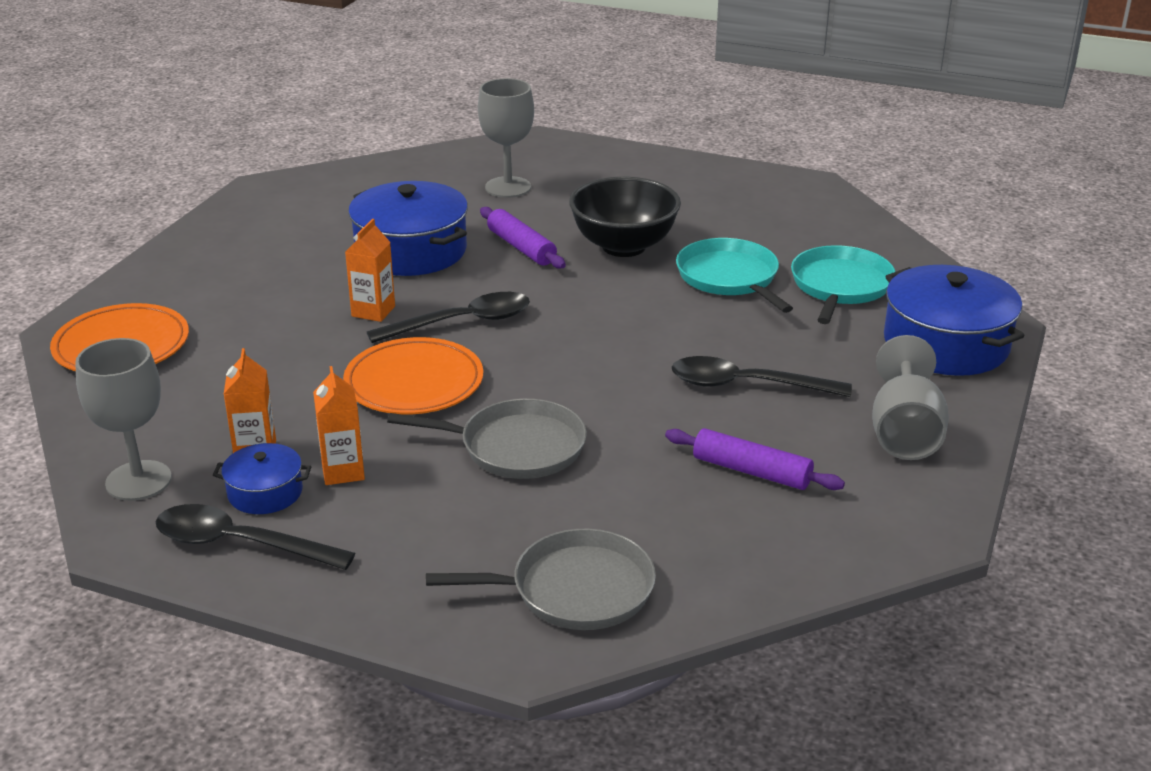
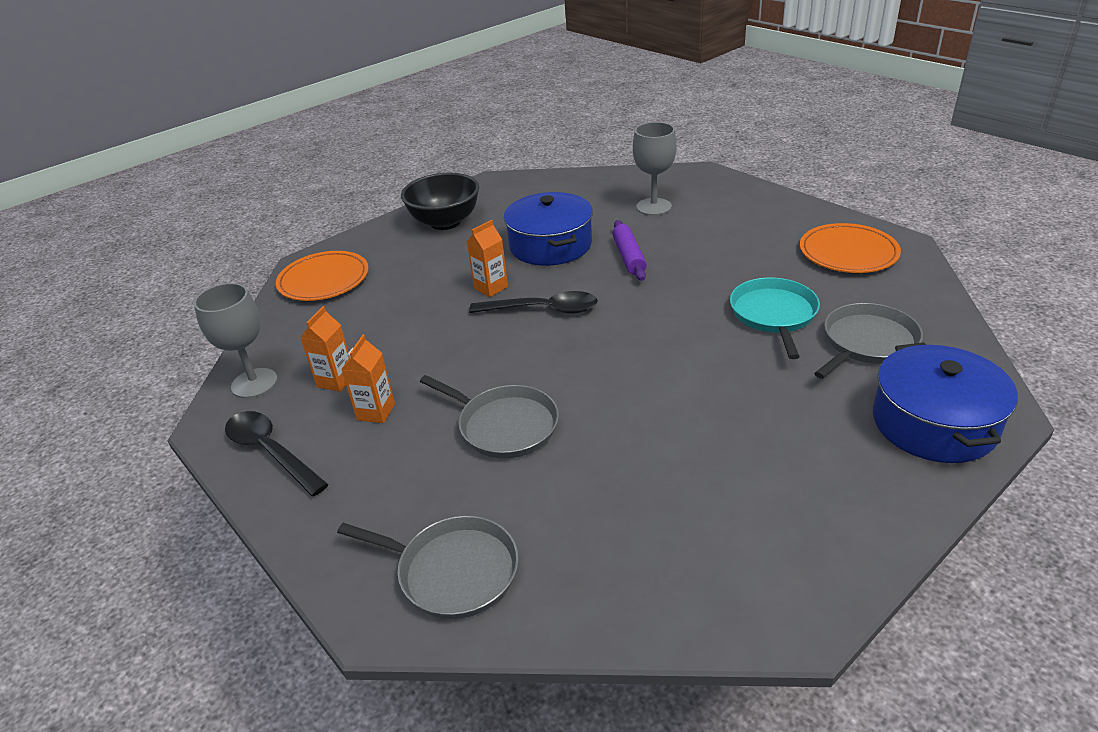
camera: 30 degrees right, 5 degrees up
(265, 492) = (317, 414): blue pot -> none
(414, 383) = (475, 351): orange plate -> orange plate (848, 253)
(624, 246) = (706, 270): black bowl -> black bowl (445, 222)
(746, 385) = (721, 418): black spoon -> none
(751, 471) = (670, 503): purple rolling pin -> none
(840, 286) = (867, 343): turquoise pan -> grey pan
(904, 433) = (835, 506): grey goblet -> none

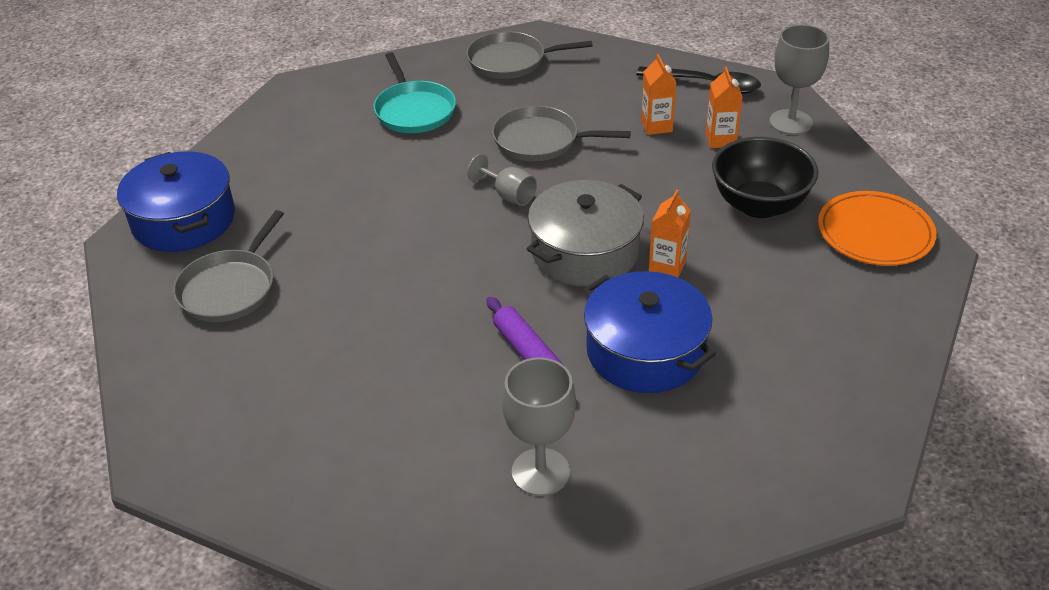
camera: 155 degrees right, 5 degrees up
(445, 222) = (832, 362): black bowl -> black bowl (759, 205)
(543, 310) = (585, 252): black spoon -> grey pot
(575, 372) = (508, 195): none -> grey goblet
(774, 315) = (328, 302): turquoise pan -> turquoise pan (414, 110)
(848, 253) = (237, 427): orange plate -> none

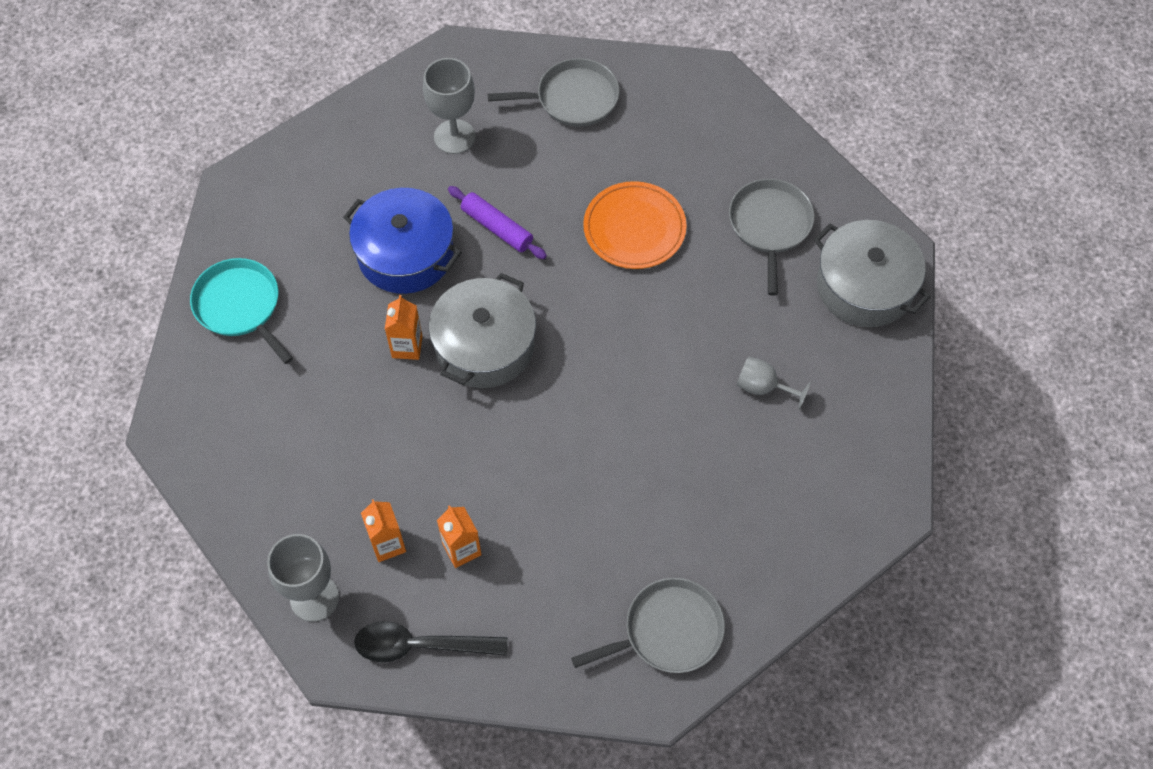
camera: 160 degrees right, 20 degrees up
(183, 220) = (865, 286): blue pot -> grey pot
(414, 110) = (736, 504): turquoise pan -> turquoise pan (240, 306)
(508, 195) = (580, 399): grey goblet -> grey goblet (762, 387)
(540, 140) = (579, 490): grey pan -> grey pan (573, 98)
(759, 205) = (334, 451): black bowl -> none
(875, 233) = (221, 441): orange plate -> orange plate (634, 228)

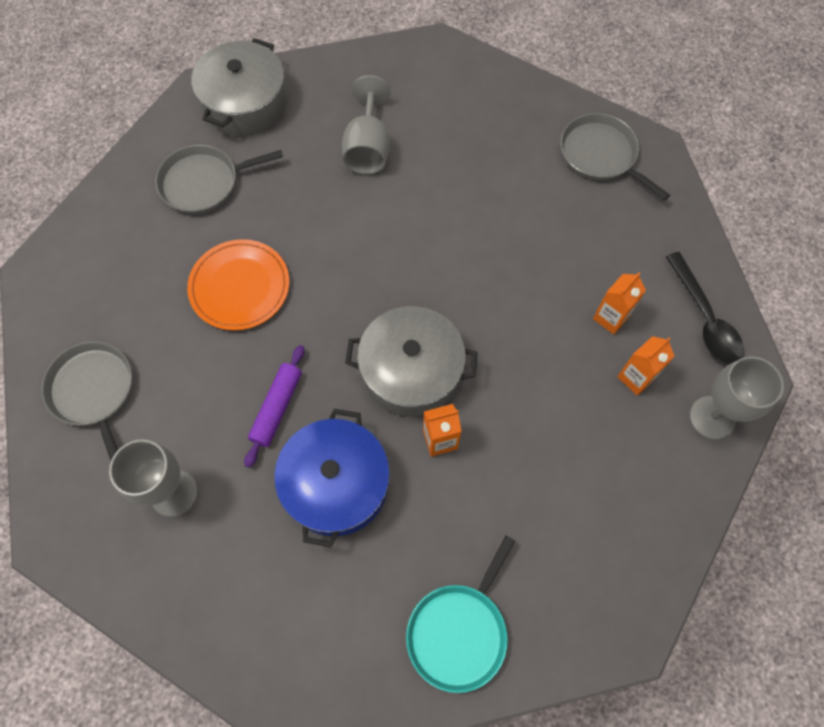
camera: 110 degrees left, 5 degrees up
(762, 387) = (368, 148): grey goblet -> grey goblet, size x1.56

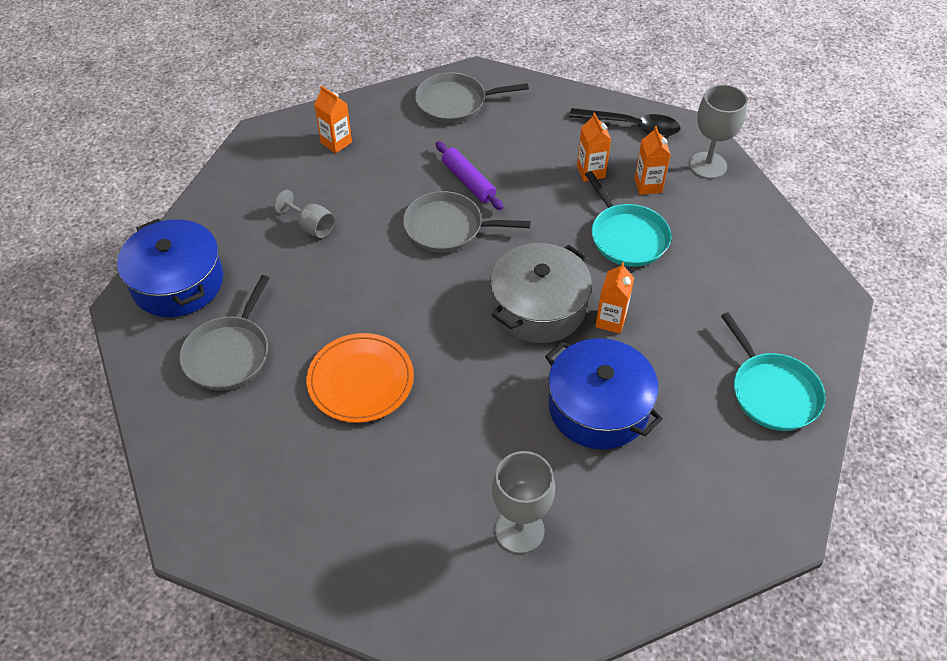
camera: 55 degrees left, 15 degrees down
(94, 392) = (367, 547): grey pan -> grey pan (448, 227)
(245, 103) = (177, 282): grey pot -> blue pot
(277, 408) = (498, 413): purple rolling pin -> purple rolling pin (468, 181)
(368, 148) = (311, 226): grey goblet -> grey goblet, size x0.64
(473, 102) = (336, 142): none -> orange carton
(553, 396) = (627, 237): none -> turquoise pan

